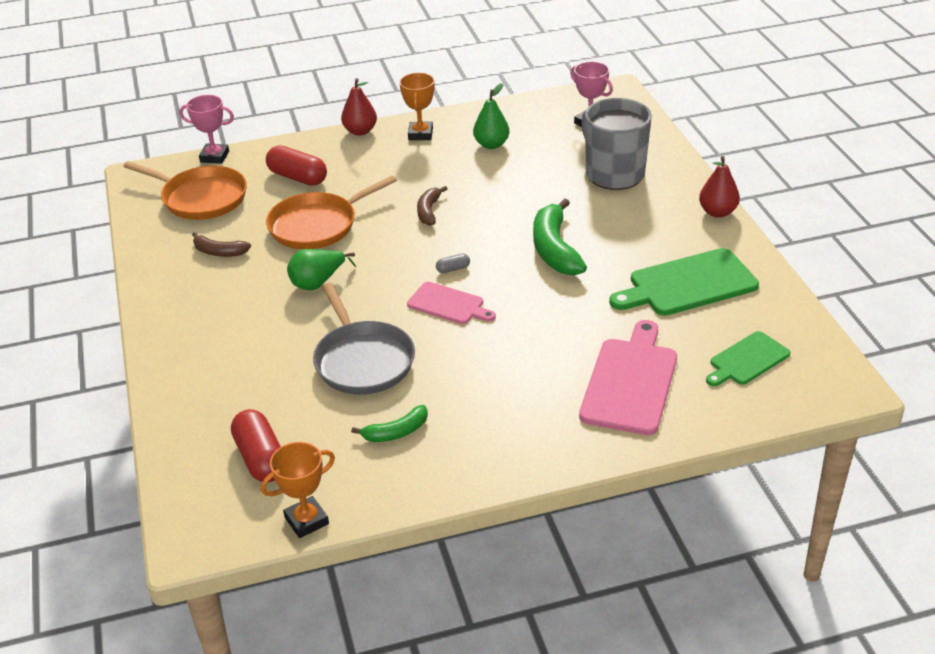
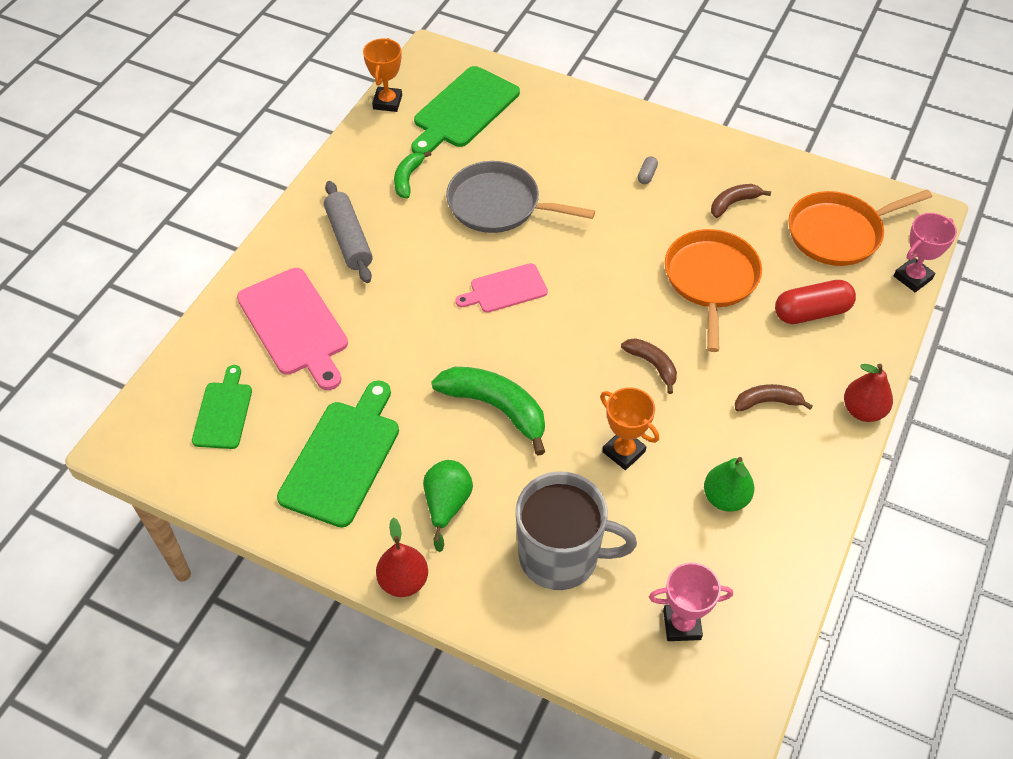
camera: 130 degrees right, 15 degrees up
(261, 458) = (463, 110): red capsule -> green cutting board
(318, 283) = (623, 234): green pear -> green pear (447, 505)
(399, 161) = (767, 402): none -> brown banana
(420, 134) = (808, 454): orange trophy -> orange trophy (624, 451)
(453, 269) = (547, 323): grey capsule -> grey capsule (647, 175)
(510, 417) = (349, 239): none -> grey rolling pin

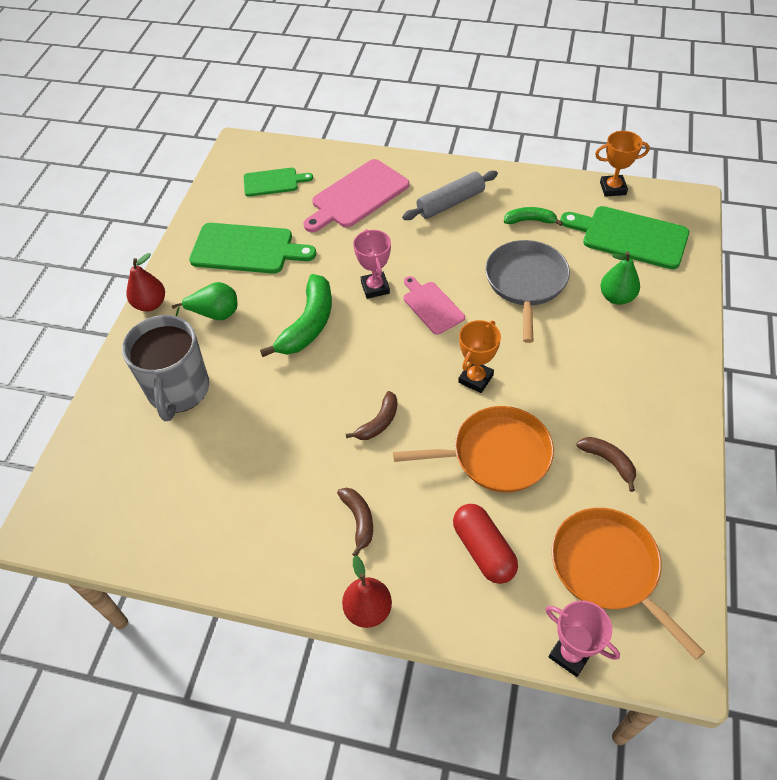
camera: 80 degrees right, 0 degrees up
(624, 451) = (282, 415): orange trophy -> orange trophy (476, 379)
(647, 175) = (613, 383): grey capsule -> none
(682, 625) = (123, 481): pink trophy -> pink trophy (375, 287)
(725, 498) = (246, 497): green pear -> green pear (616, 297)

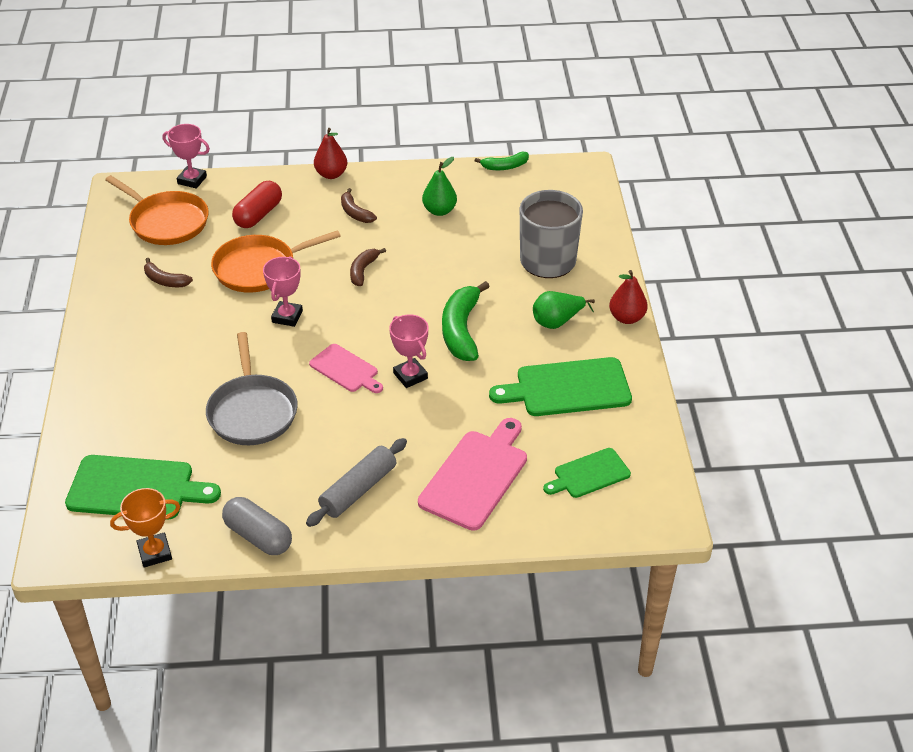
camera: 160 degrees right, 10 degrees down
(476, 379) = (287, 317): orange trophy -> pink trophy
(483, 550) = (258, 215): red capsule -> red capsule turned 75 degrees clockwise
(530, 220) = (257, 485): green banana -> green banana (505, 166)
(533, 185) = (258, 536): none -> grey capsule
(616, 297) = (154, 415): green pear -> green pear (439, 211)

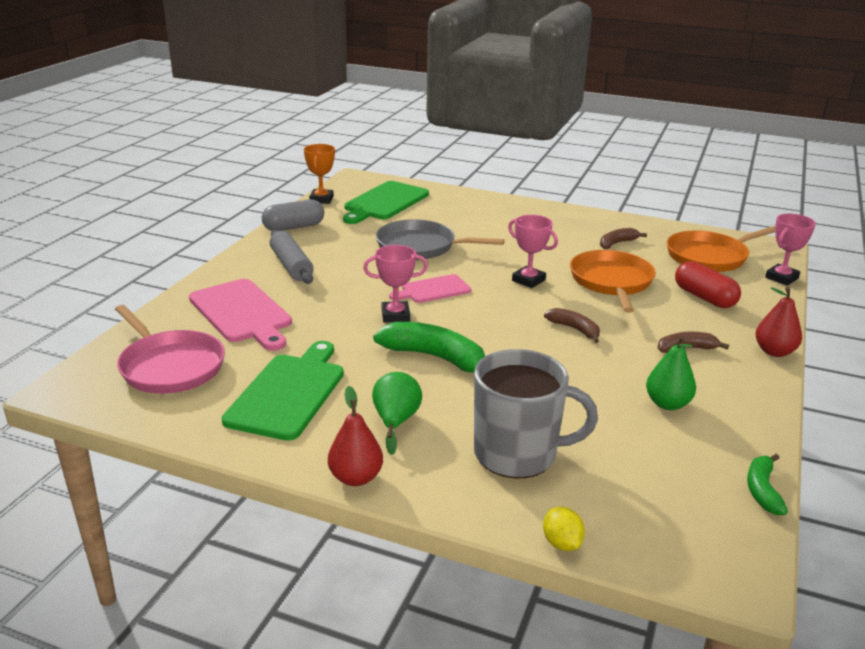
camera: 115 degrees right, 15 degrees down
(589, 474) = (170, 366): green cutting board -> pink pan
(610, 226) = (561, 543): none -> yellow lemon

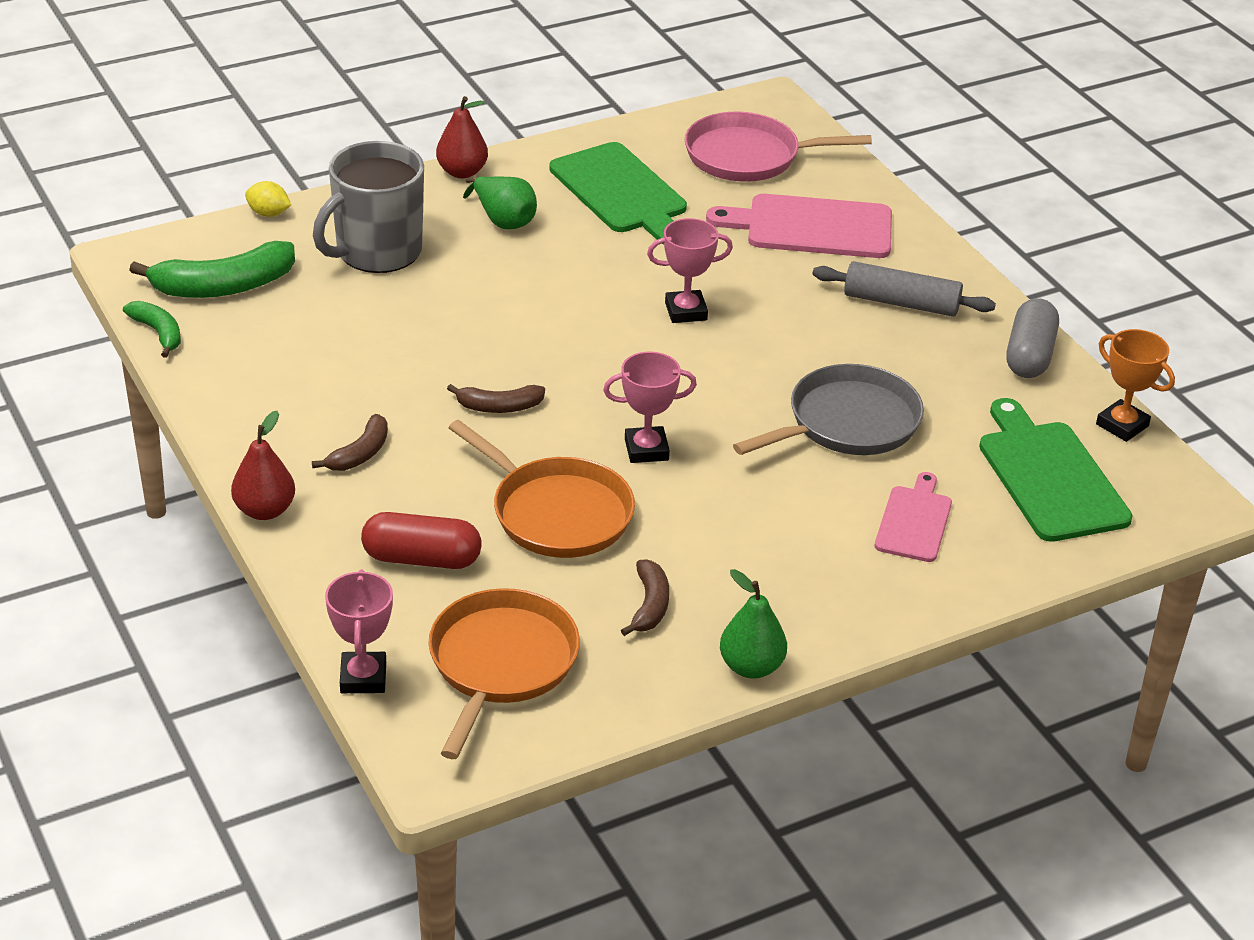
camera: 130 degrees right, 10 degrees up
(395, 315) = (686, 311): pink trophy -> pink trophy turned 45 degrees clockwise
(433, 290) = (713, 366): pink cutting board -> pink cutting board (914, 521)
(435, 358) = (570, 291): green banana -> green banana (223, 286)
(667, 404) = (310, 370): green pear -> green pear (751, 667)

